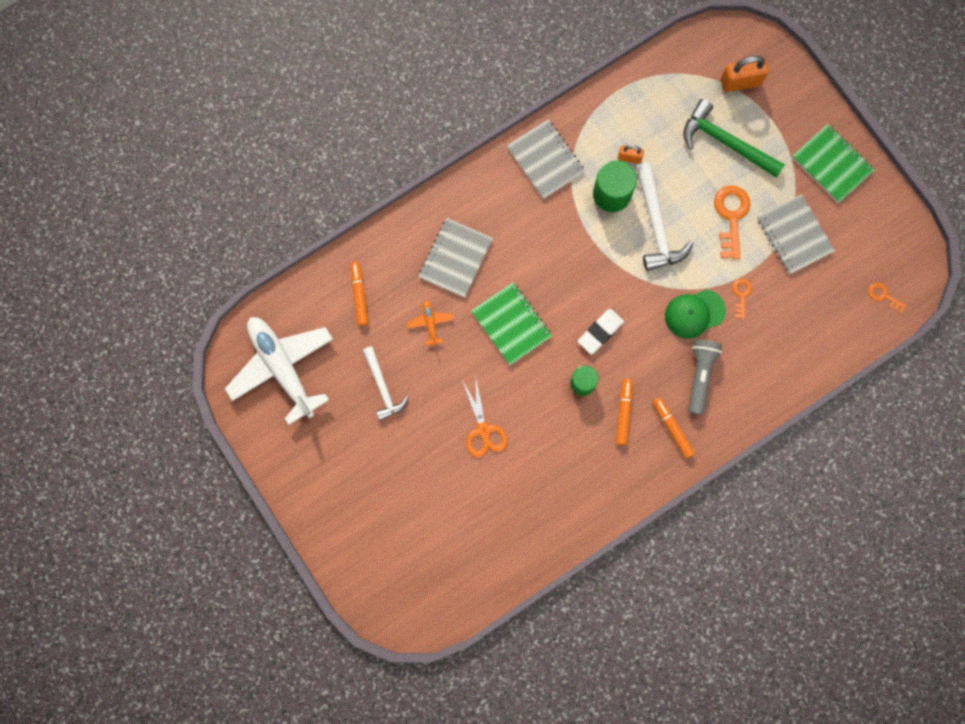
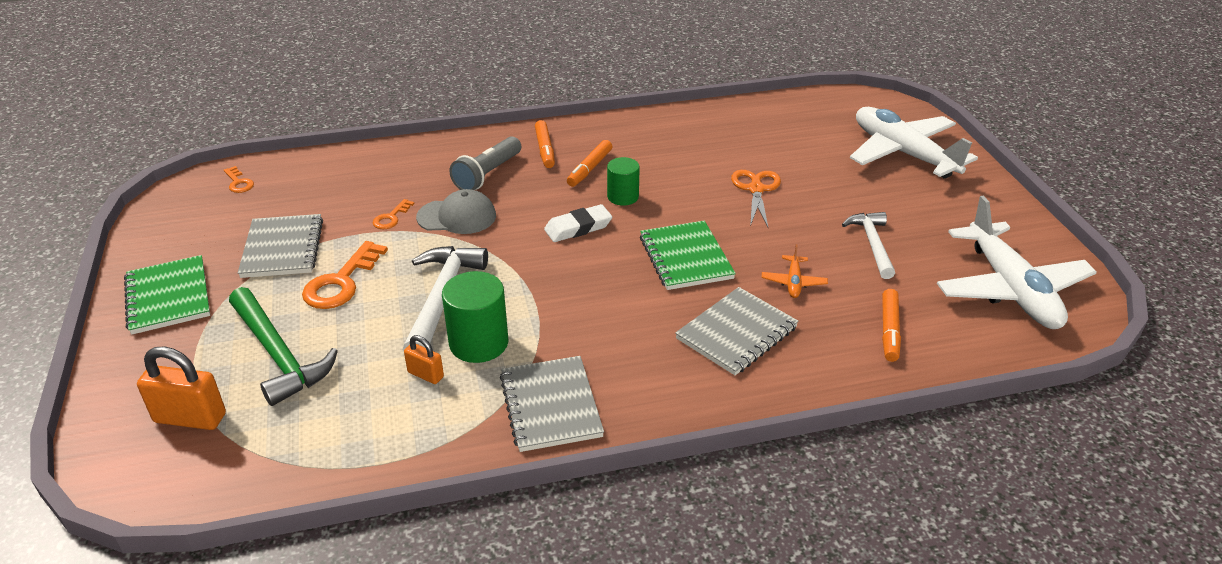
camera: 160 degrees left, 40 degrees down
(374, 530) = (903, 153): none -> white plane
(694, 313) = (457, 217): green cap -> grey cap

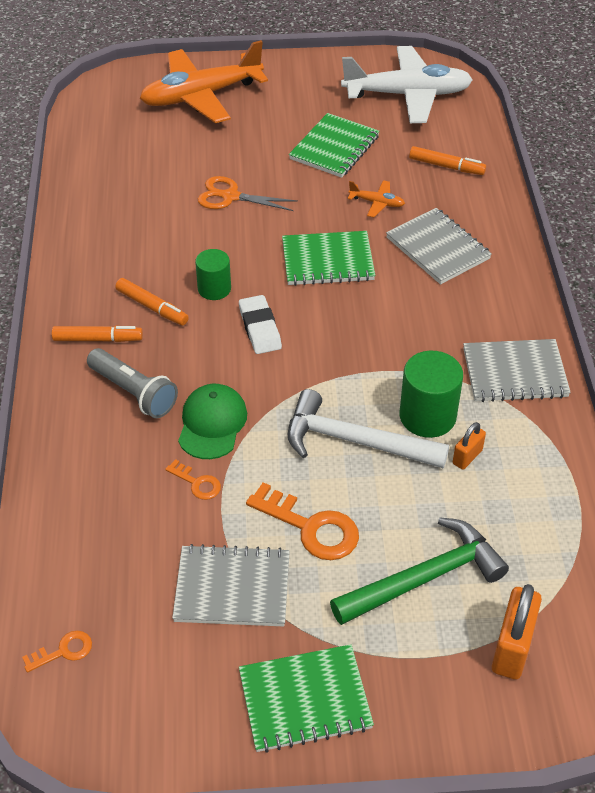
camera: 80 degrees left, 10 degrees up
(457, 217) = (212, 423): grey cap -> green cap
(872, 244) = (334, 148): white hammer -> green notebook
(903, 153) = (201, 96): white plane -> orange plane

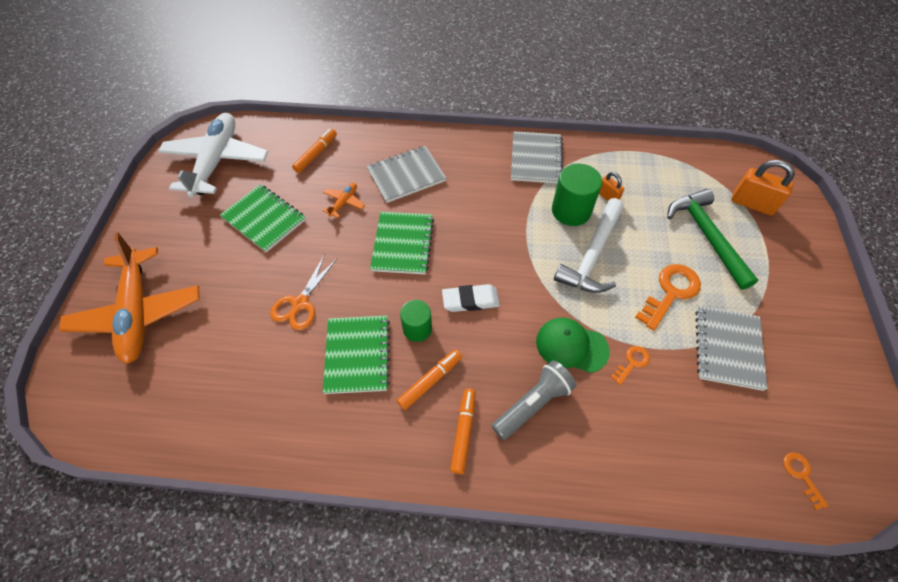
camera: 80 degrees left, 10 degrees up
(305, 700) = (809, 315): green notebook -> green notebook (357, 355)

